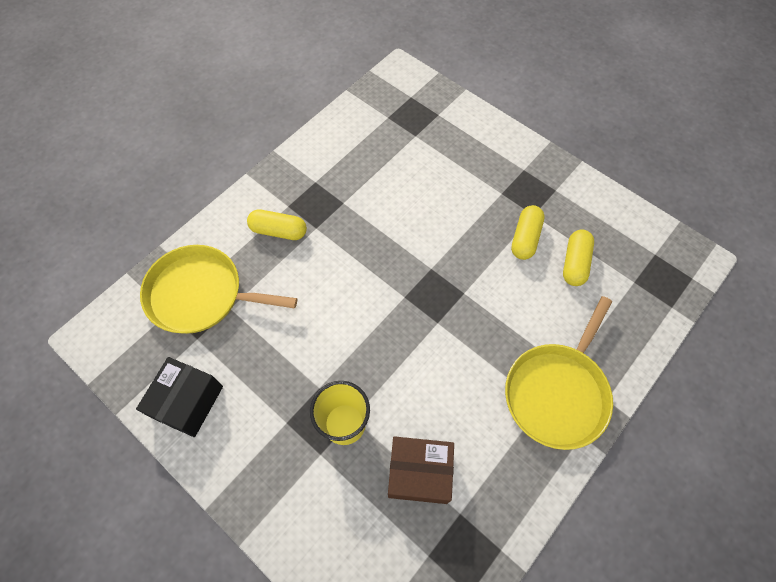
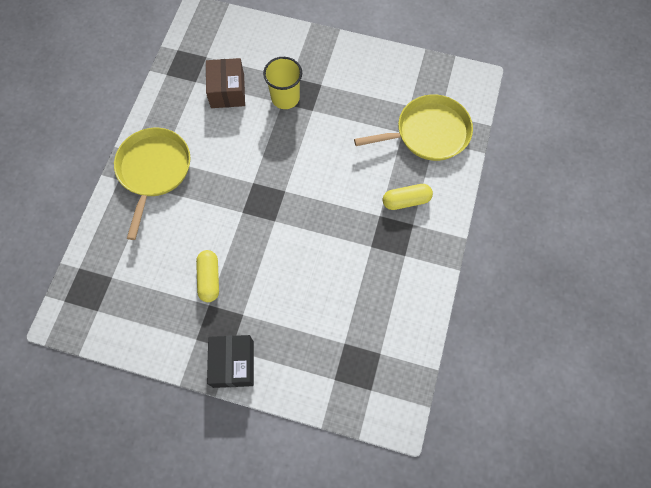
camera: 155 degrees right, 5 degrees up
(188, 402) = (388, 71): black box -> black box (233, 364)
(419, 473) = (227, 91): brown box -> brown box turned 75 degrees counterclockwise
(574, 263) = (163, 273): yellow capsule -> none

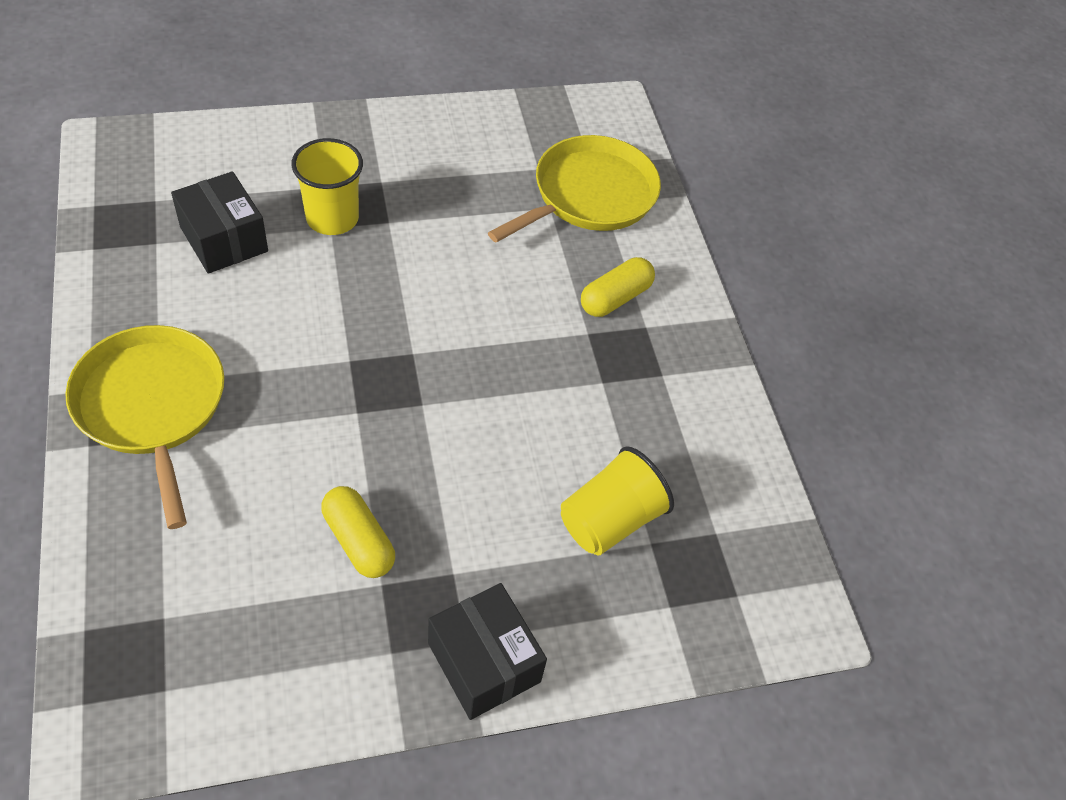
camera: 35 degrees left, 15 degrees down
(227, 91) = (224, 239): brown box -> black box
(331, 322) = (610, 520): none -> yellow cup

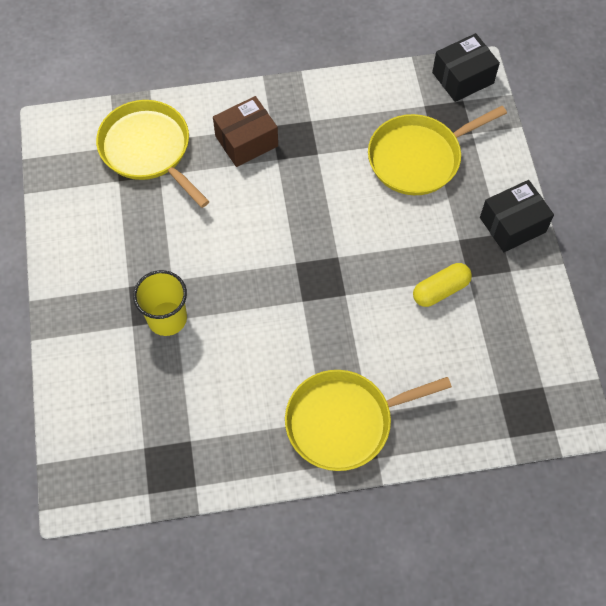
camera: 80 degrees left, 10 degrees up
(224, 239) = (187, 392): black box -> black box (463, 78)
(610, 520) = (419, 157): yellow cup -> yellow pan
(615, 298) = (246, 141): yellow capsule -> brown box

